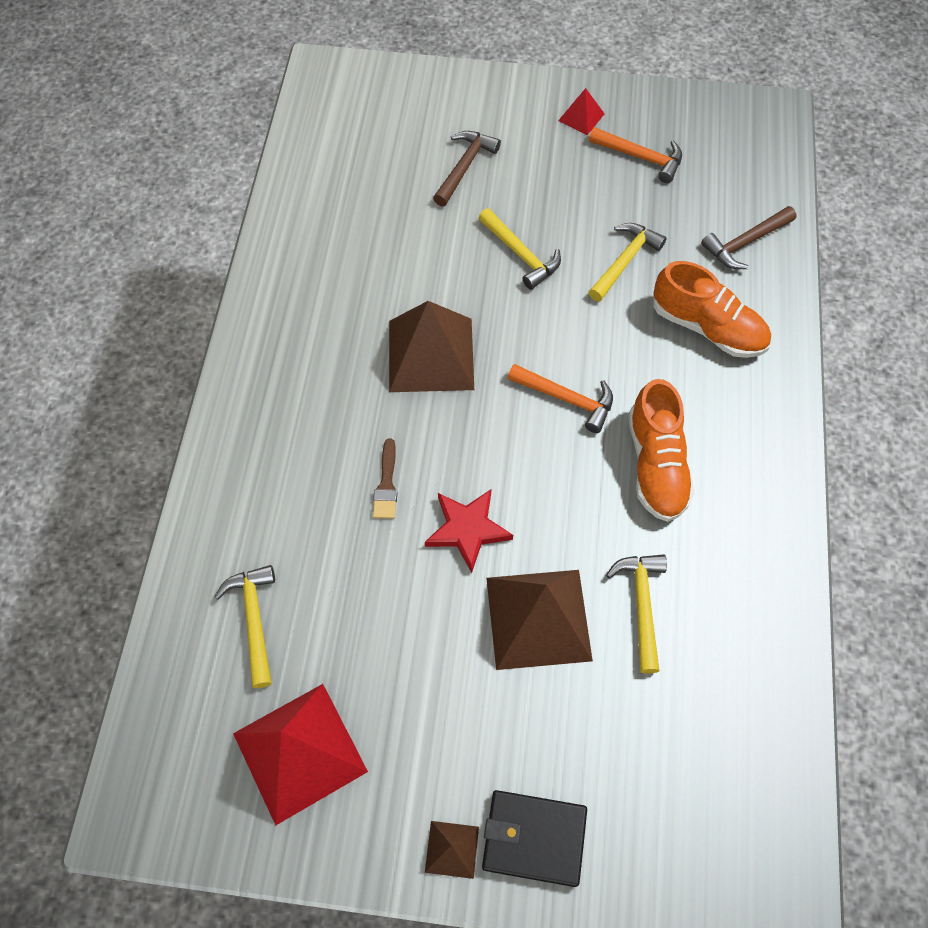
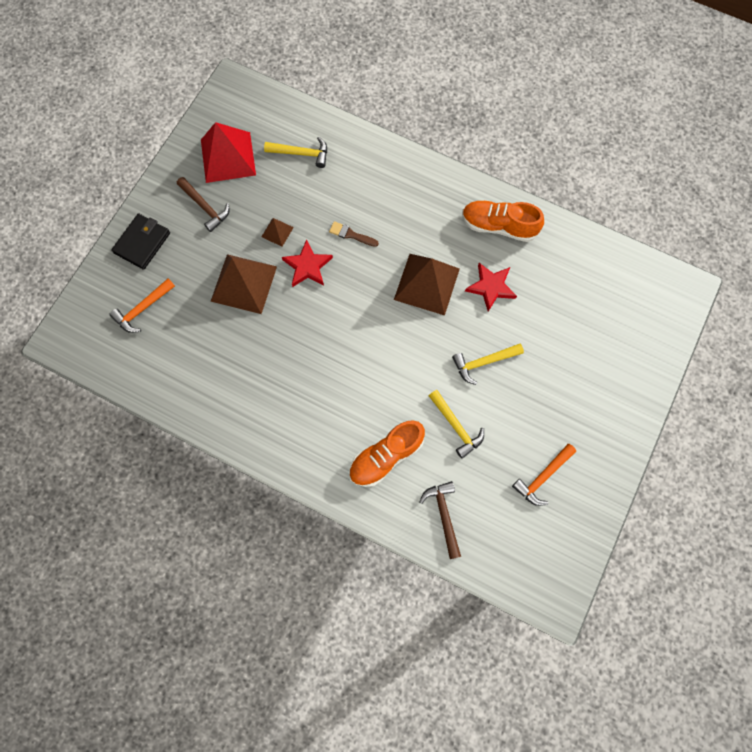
camera: 110 degrees right, 10 degrees up
(404, 275) = (491, 287): none -> red star
(451, 849) = (155, 207): brown pyramid -> brown pyramid (277, 232)
(464, 167) = (569, 353): brown hammer -> brown hammer (205, 207)
(566, 399) = (367, 349): orange hammer -> orange hammer (143, 309)
(581, 117) = (594, 450): red pyramid -> none
(641, 605) = (227, 337): yellow hammer -> none
(656, 465) = (305, 381): orange shoe -> orange shoe (498, 226)

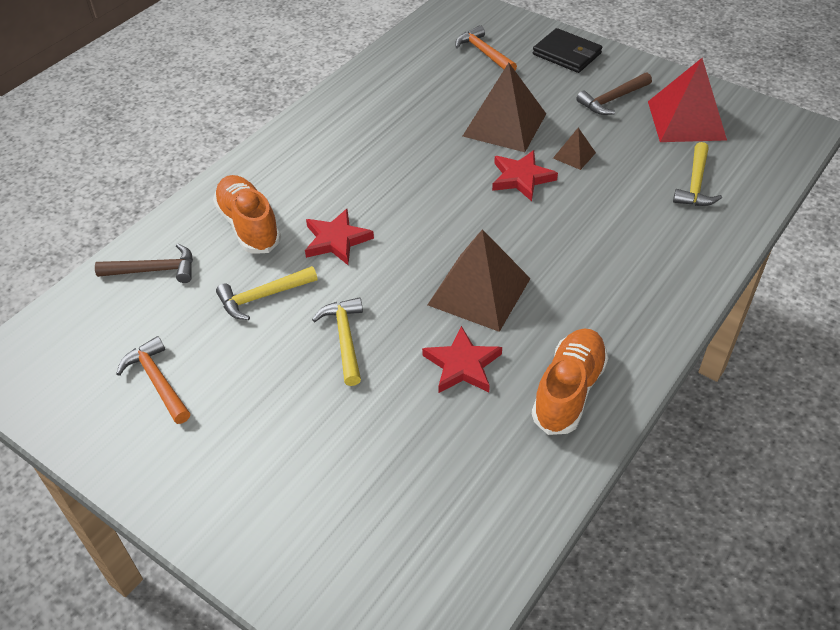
camera: 100 degrees right, 25 degrees down
(351, 234) = (565, 221): brown brush -> none
(392, 387) = (336, 240): none -> red star

